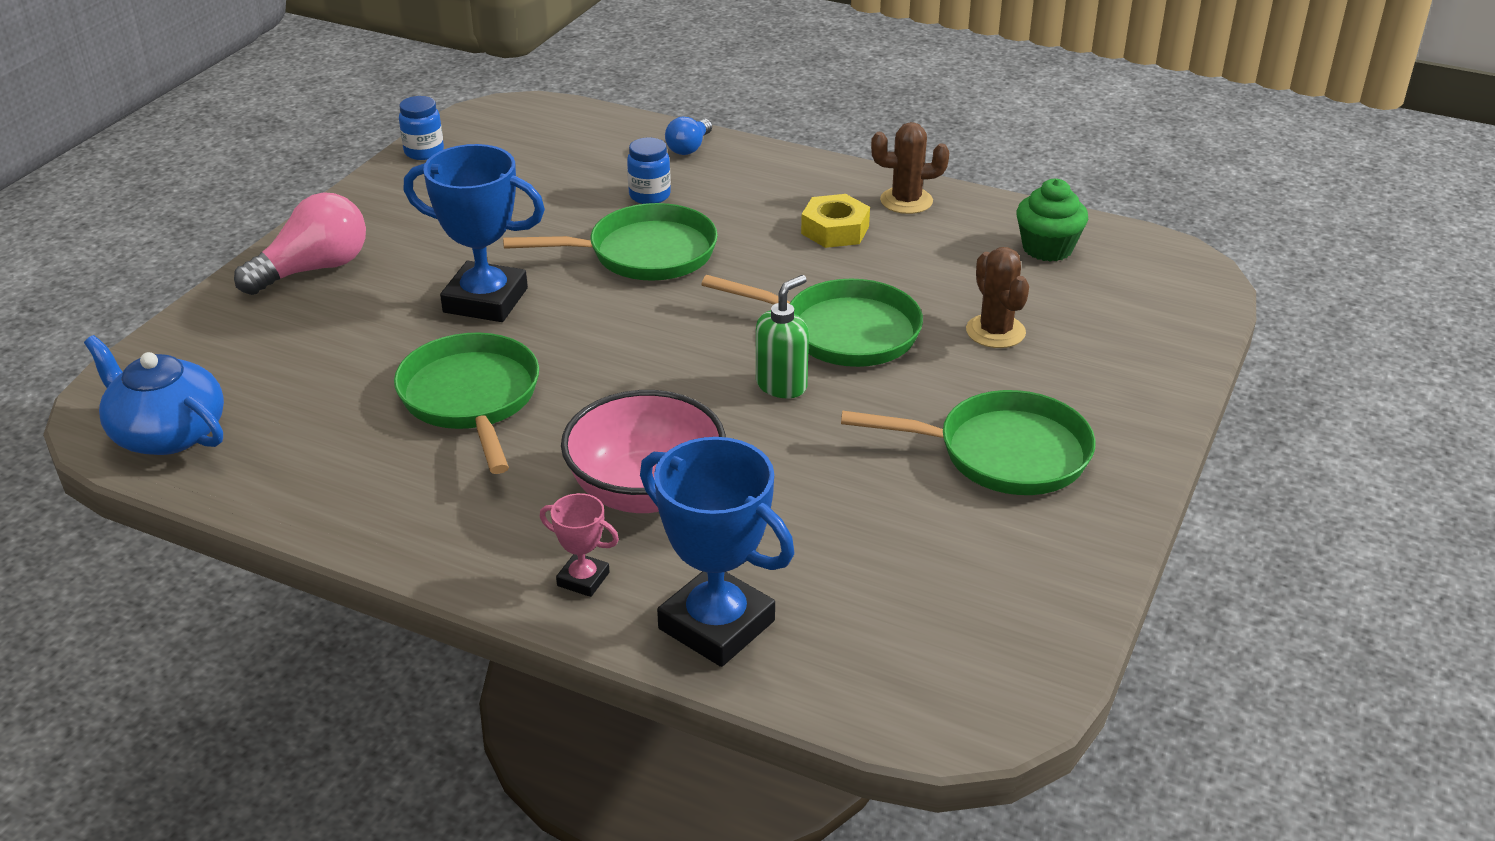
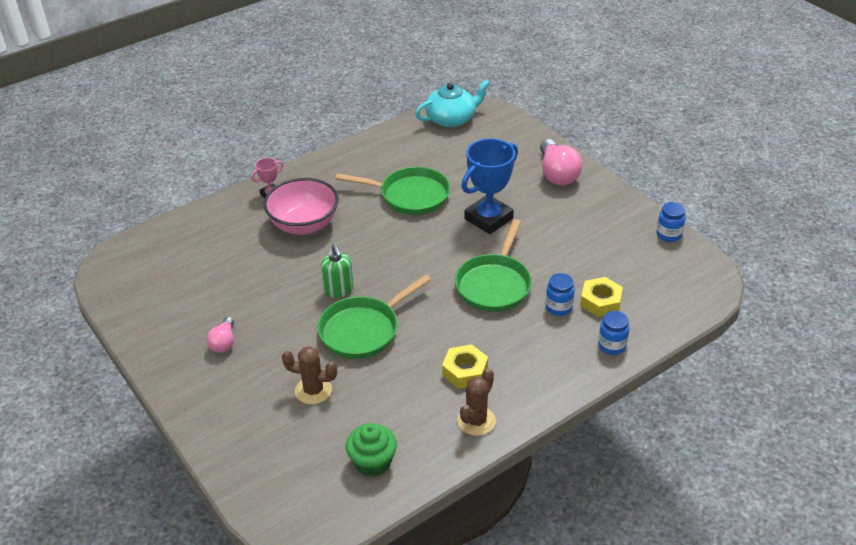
camera: 120 degrees right, 5 degrees up
(167, 433) = (451, 119): blue teapot -> turquoise teapot
(611, 170) = (600, 301): none -> yellow nut
(689, 147) = (611, 345): blue light bulb -> blue jar
(716, 625) = (215, 218): blue trophy -> none
(1003, 453) = (223, 342): green pan -> pink light bulb

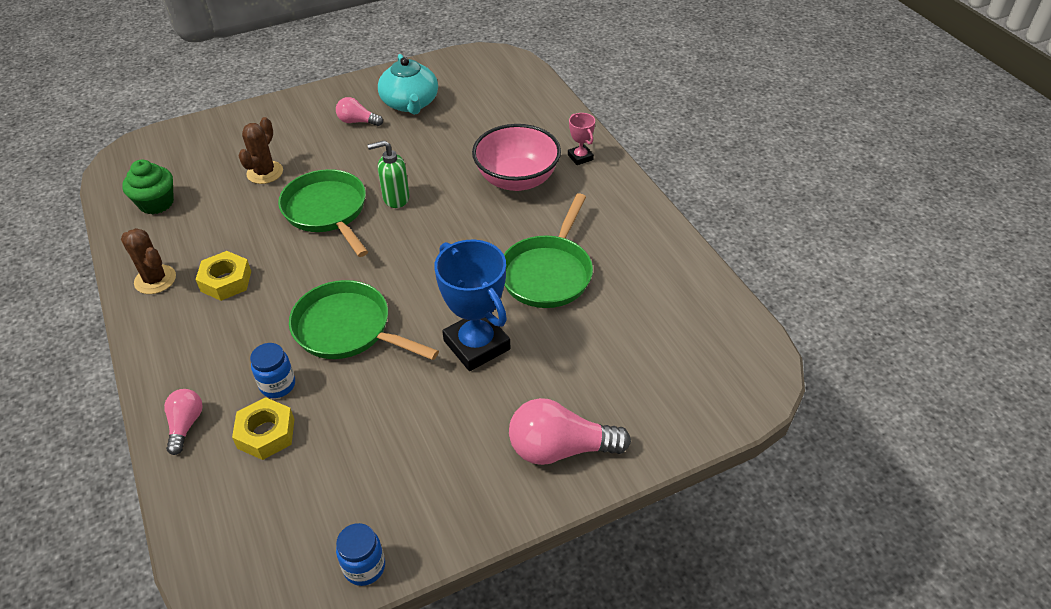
camera: 100 degrees right, 5 degrees up
(451, 119) = (728, 341): turquoise teapot -> turquoise teapot (410, 103)
(611, 345) = (186, 425): blue jar -> pink light bulb

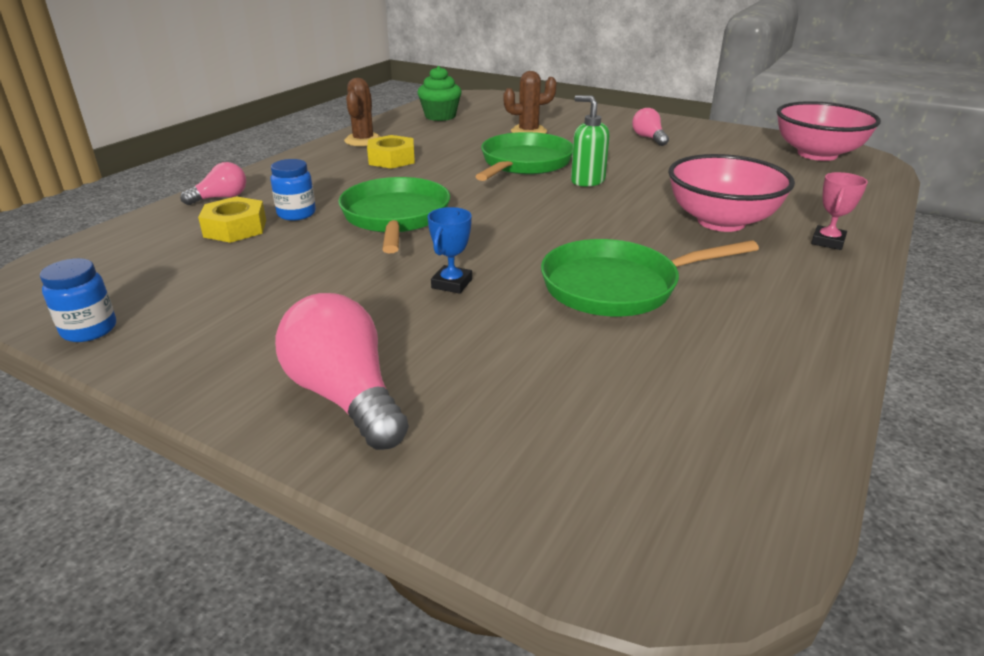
camera: 55 degrees right, 15 degrees down
(410, 103) = (714, 146): turquoise teapot -> none
(474, 72) = (817, 154): none -> pink bowl
(477, 345) = (452, 284): blue trophy -> blue trophy, size x0.48

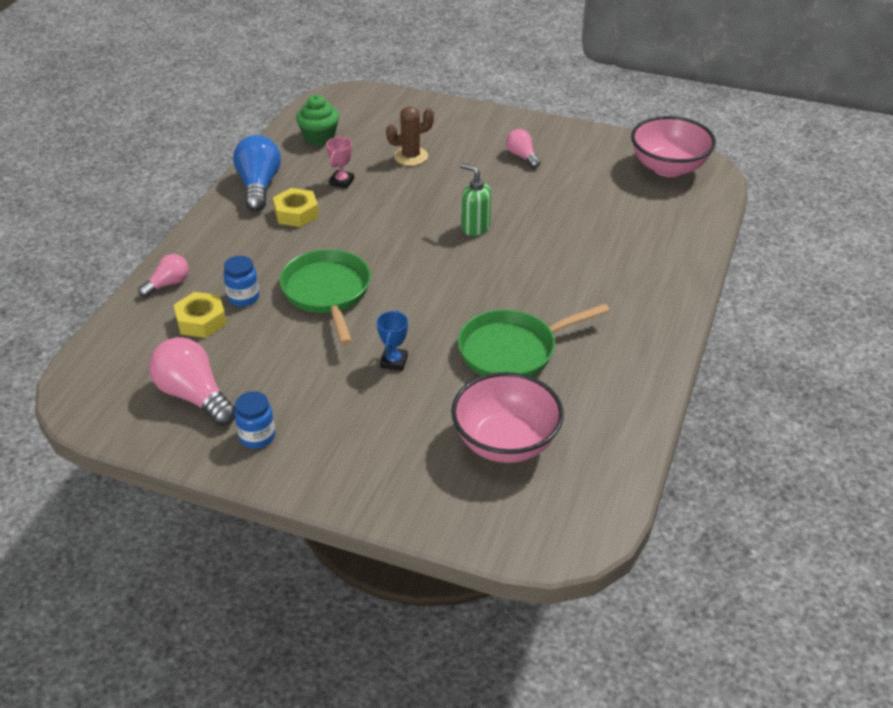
camera: 10 degrees left, 10 degrees up
(89, 330) = (153, 437): blue jar -> blue jar (257, 436)
(346, 396) = (355, 467): pink light bulb -> pink light bulb (194, 396)
(363, 140) = (259, 186): brown cactus -> blue light bulb
(524, 163) = (416, 207): green pan -> none
(721, 221) = (586, 269): pink bowl -> pink bowl (505, 443)
(827, 242) = (664, 284): pink trophy -> pink trophy (341, 182)

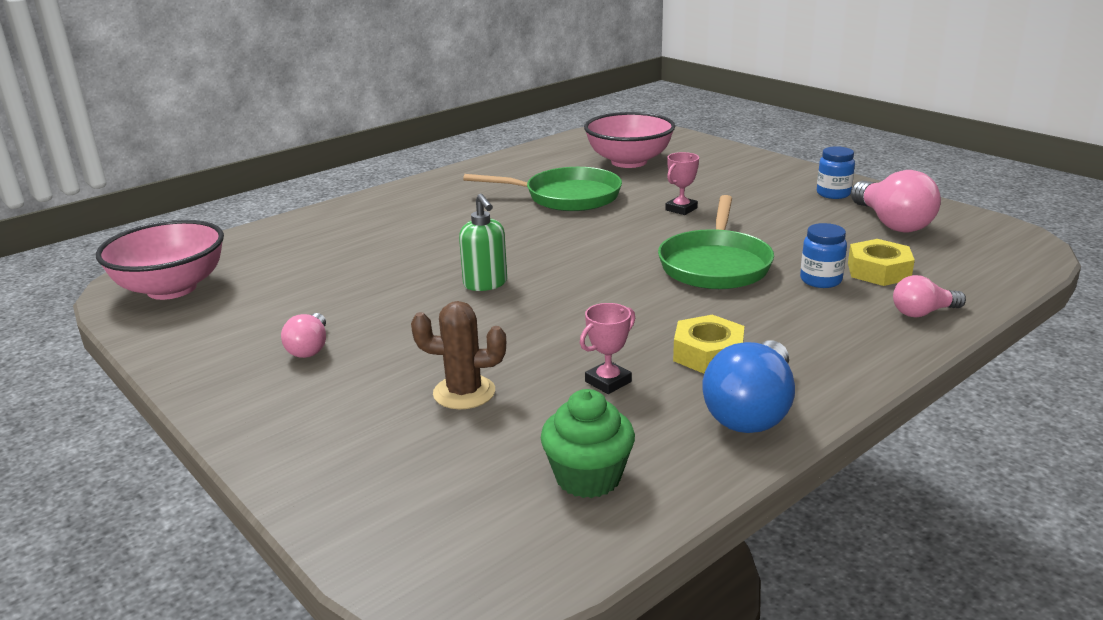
camera: 150 degrees left, 15 degrees down
(394, 362) = (681, 209): blue trophy -> pink trophy

